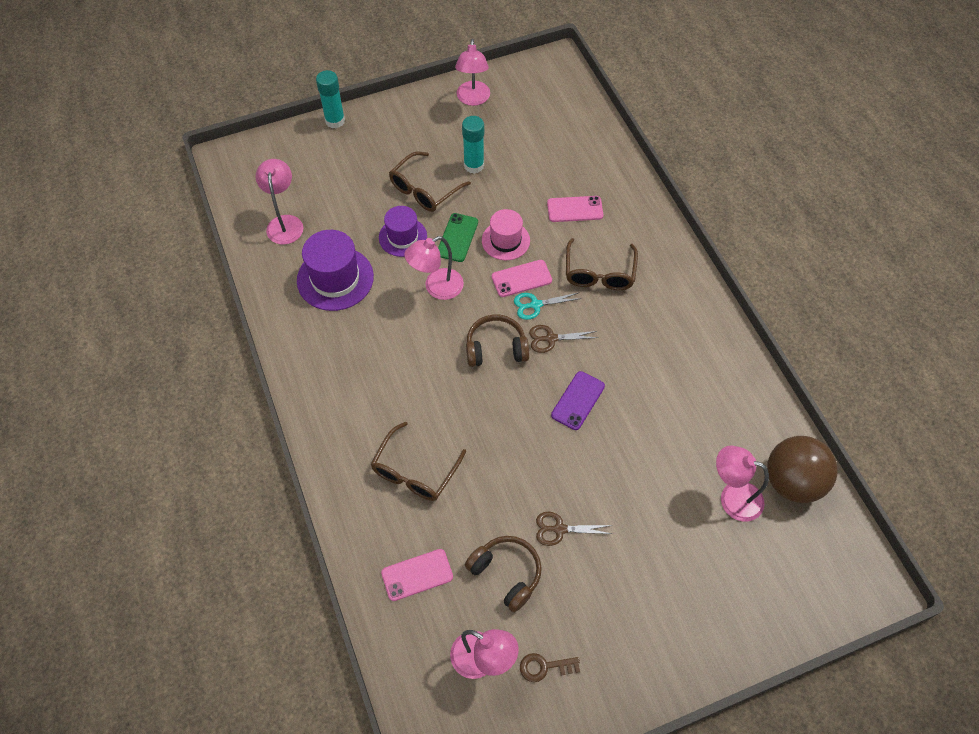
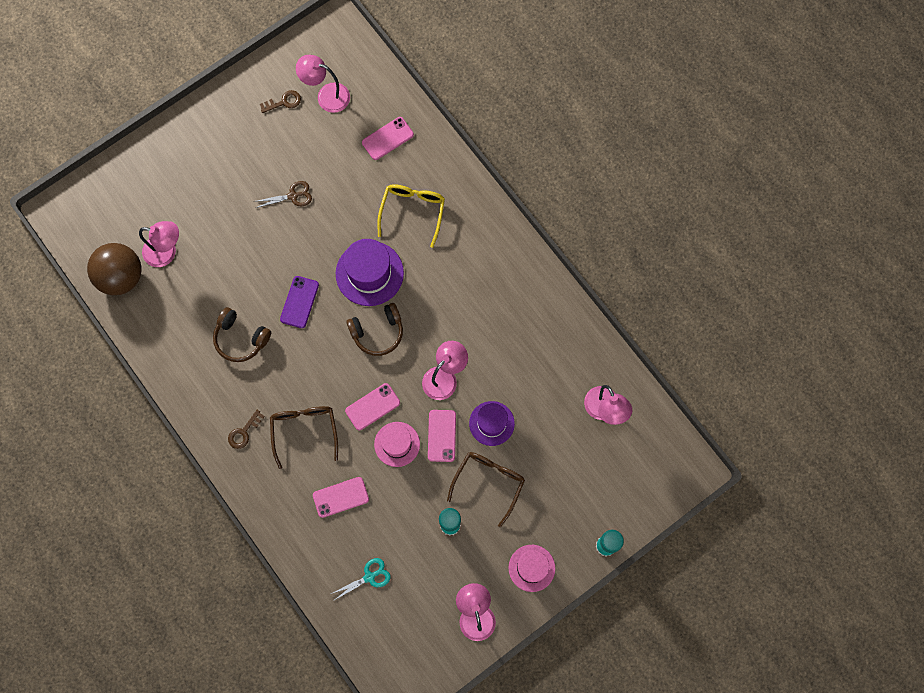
camera: 165 degrees right, 15 degrees up
(335, 278) = (536, 364): purple hat -> purple hat (369, 273)
(409, 119) = (531, 568): none -> pink hat
(414, 471) = (412, 211): brown glasses -> yellow glasses
(457, 237) = (441, 435): green phone -> pink phone
(506, 574) = (324, 155): brown headphones -> brown headphones (241, 338)
(535, 305) = (354, 383): turquoise scissors -> turquoise scissors (369, 577)
(551, 338) = (333, 353): brown scissors -> none
(664, 286) = (244, 432): none -> brown key

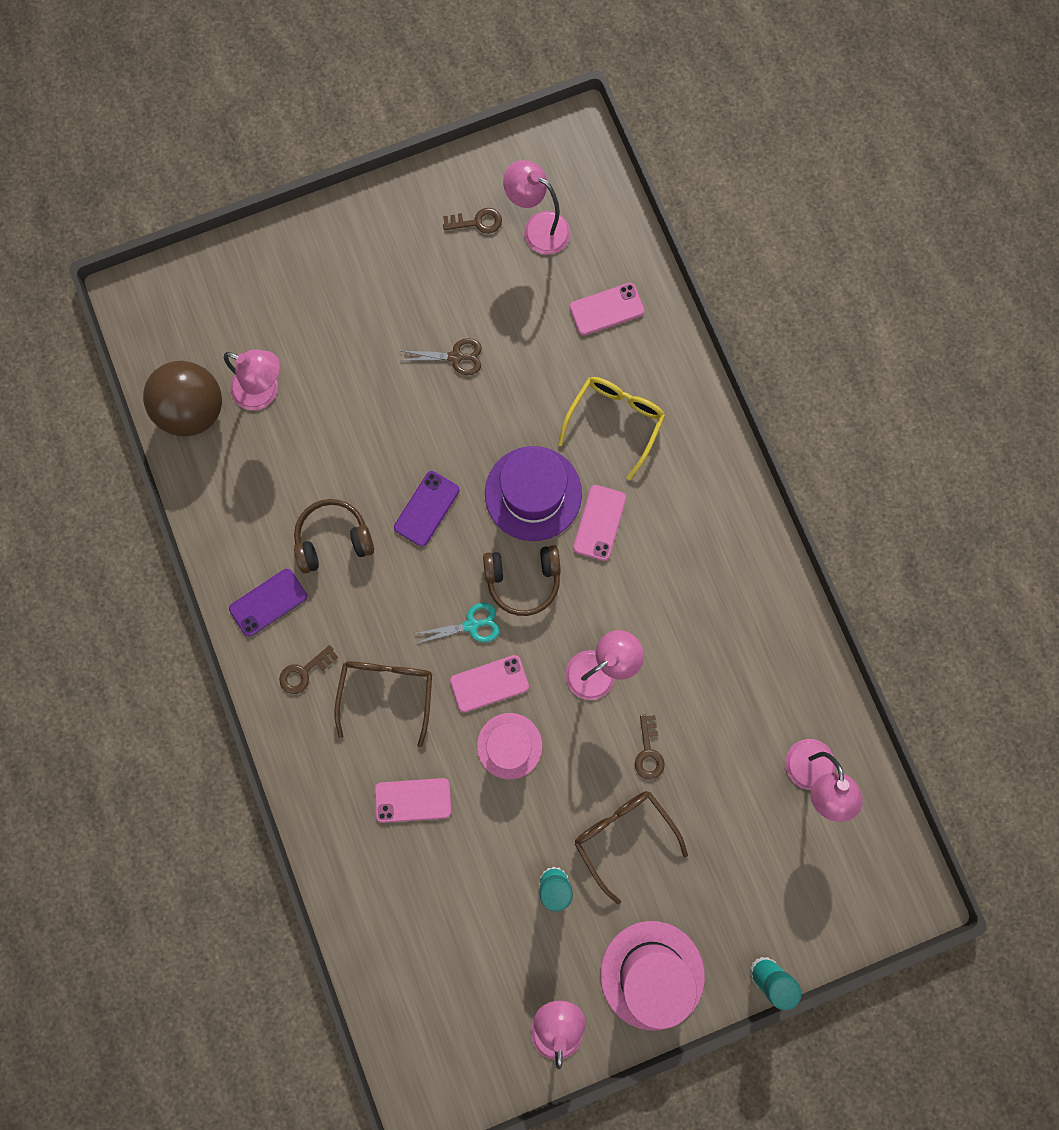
camera: 15 degrees right, 5 degrees up
(207, 392) = (268, 602): none -> purple phone
(241, 338) = (333, 539): brown headphones -> brown headphones turned 120 degrees clockwise
(369, 577) = (423, 924): turquoise scissors -> turquoise scissors (471, 625)
(441, 435) = (574, 750): pink phone -> pink phone (599, 523)
(489, 482) = (623, 835): brown glasses -> brown glasses turned 75 degrees counterclockwise
(491, 423) = (648, 752): purple hat -> brown key
(531, 568) = (652, 974): pink hat -> pink hat, size x1.54

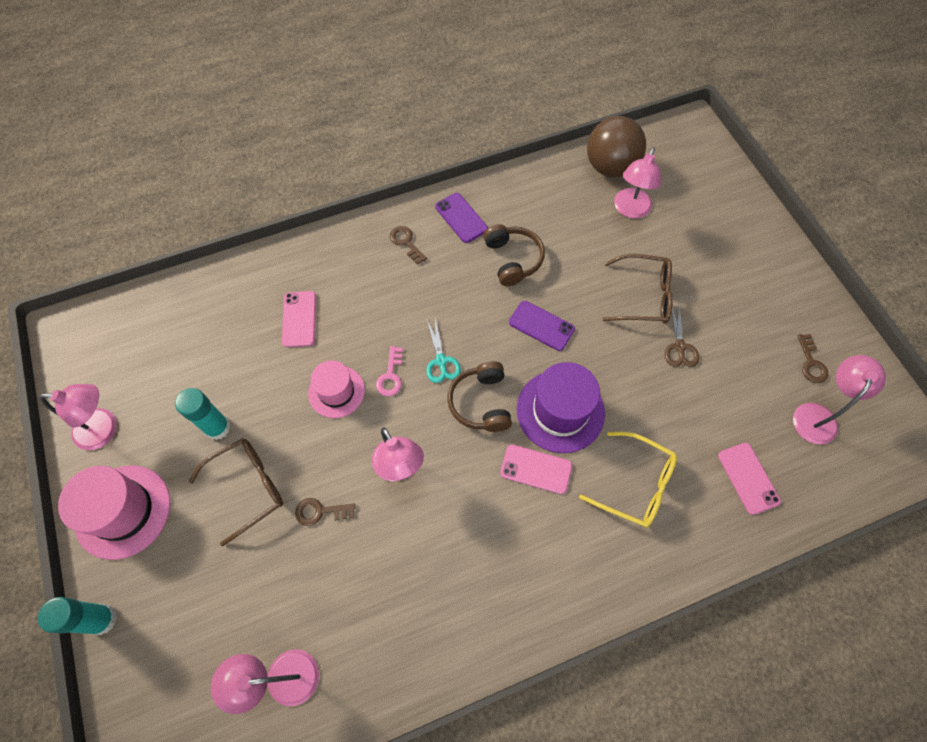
camera: 90 degrees right, 15 degrees down
(387, 692) = (388, 299): brown glasses -> brown glasses (644, 296)
(489, 683) = (390, 375): pink phone -> pink key

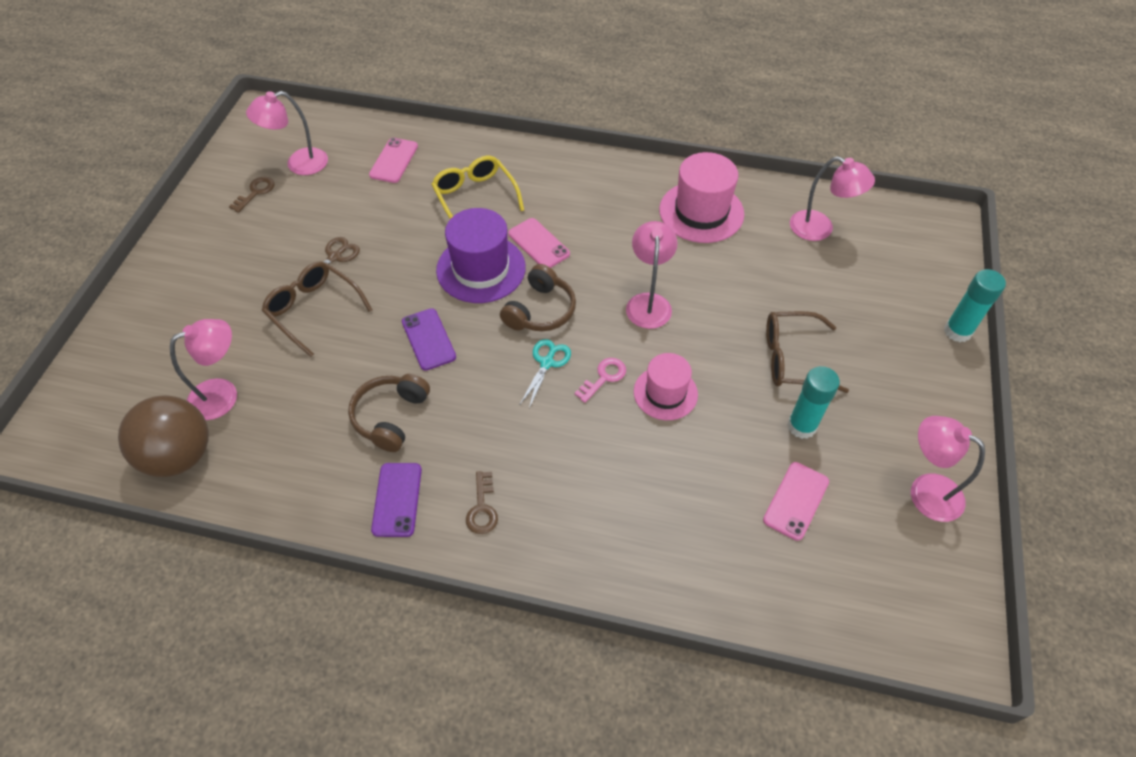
camera: 145 degrees left, 10 degrees down
(123, 511) = (921, 402): pink hat -> pink hat (701, 212)
(299, 319) = (661, 489): pink phone -> pink phone (796, 501)
(320, 511) = (736, 308): brown key -> none

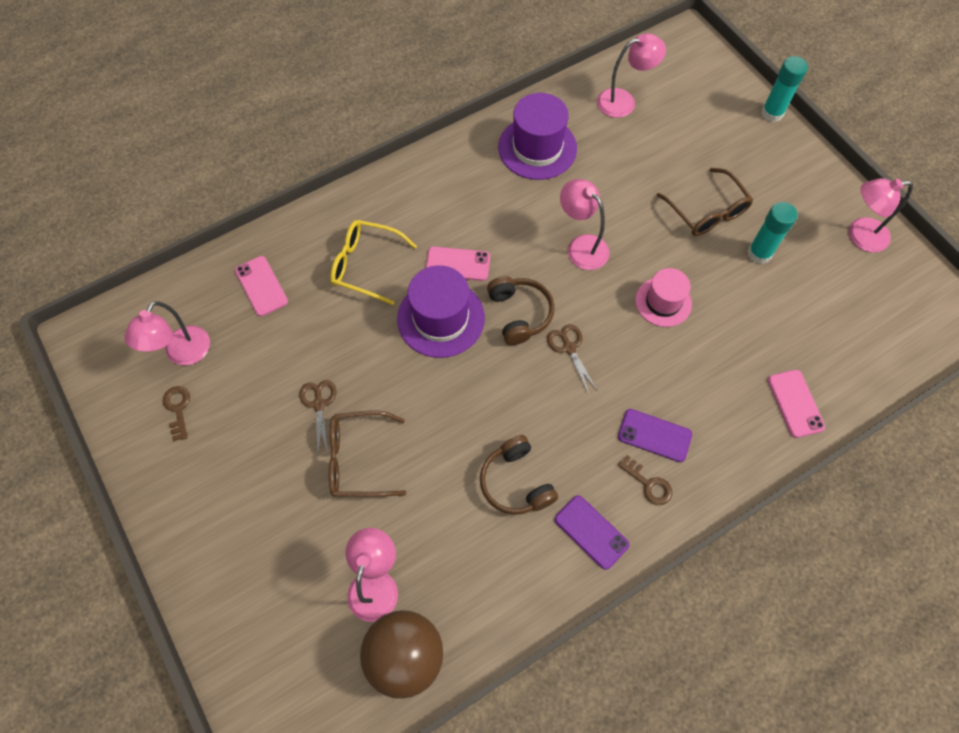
camera: 45 degrees left, 10 degrees up
(428, 339) = (471, 403): purple phone -> purple phone (654, 435)
(547, 363) = (569, 348): turquoise scissors -> brown scissors
(604, 378) = (616, 325): pink key -> none
(701, 212) = (537, 148): pink hat -> purple hat
(792, 359) = (707, 212): brown glasses -> brown glasses turned 75 degrees counterclockwise
(796, 501) = (806, 305): pink phone -> pink phone (795, 403)

